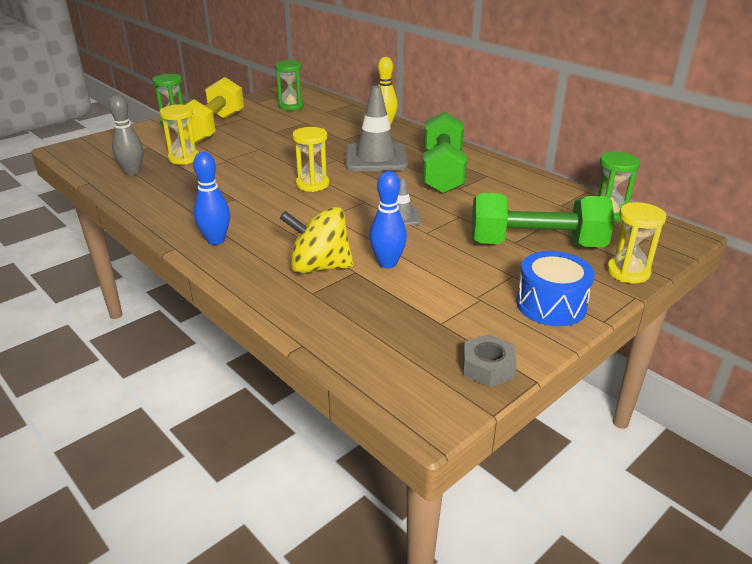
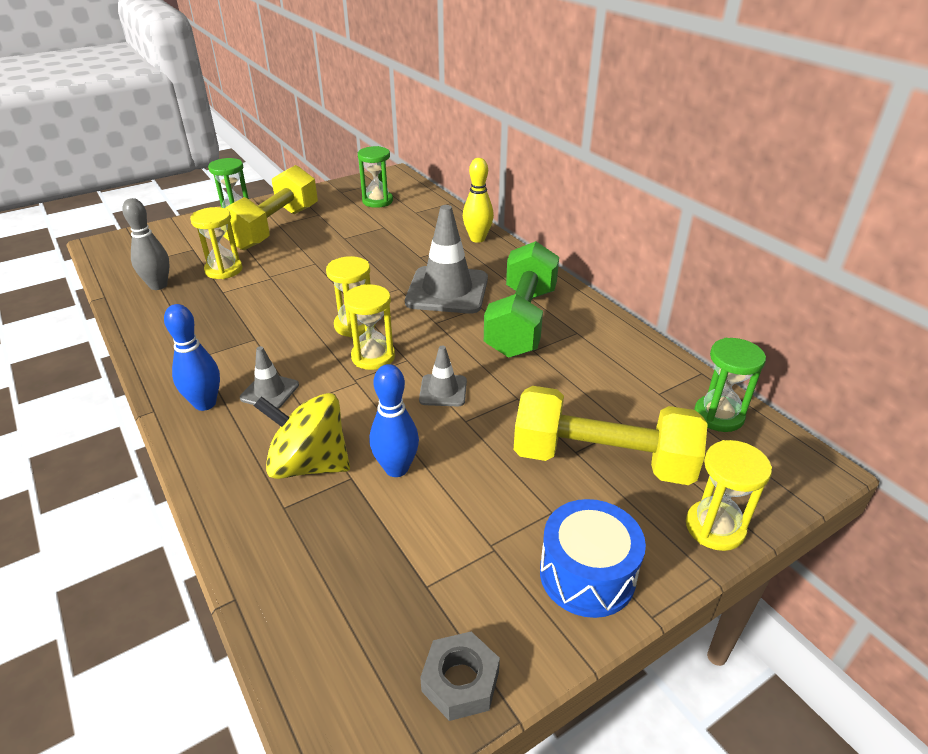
camera: 10 degrees right, 5 degrees up
(265, 229) = (269, 391): none -> grey traffic cone
(337, 202) = (373, 357): none -> yellow hourglass
(536, 245) = (602, 460): green dumbbell -> yellow dumbbell

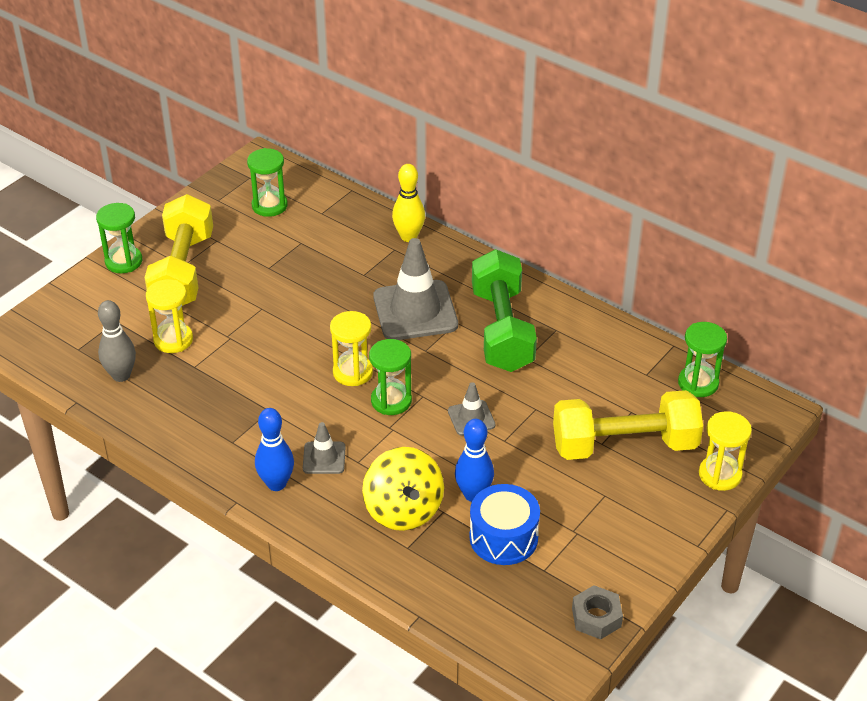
camera: 20 degrees left, 5 degrees up
(309, 464) = (403, 510): yellow spinning top -> yellow spinning top turned 105 degrees counterclockwise
(373, 357) = (391, 401): yellow hourglass -> green hourglass
(587, 574) = (646, 531): blue drum -> blue drum (503, 538)

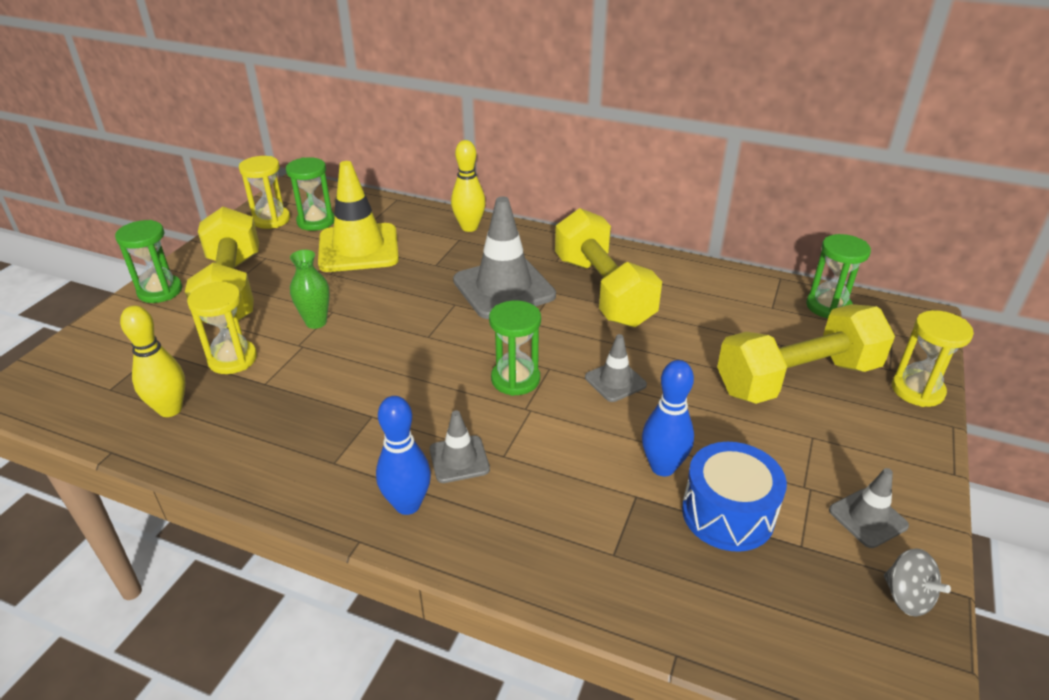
camera: 15 degrees left, 5 degrees down
(121, 375) = (170, 409): grey bowling pin -> yellow bowling pin
(246, 317) = (316, 322): none -> green vase
(300, 244) = (358, 248): none -> yellow traffic cone
(353, 372) = (459, 357): yellow hourglass -> yellow hourglass (271, 220)
(403, 510) = (586, 504): yellow spinning top -> none
(502, 330) = (602, 291): green dumbbell -> yellow dumbbell
(596, 617) = (907, 597): grey nut -> grey spinning top
(605, 562) = (867, 518): none -> grey traffic cone

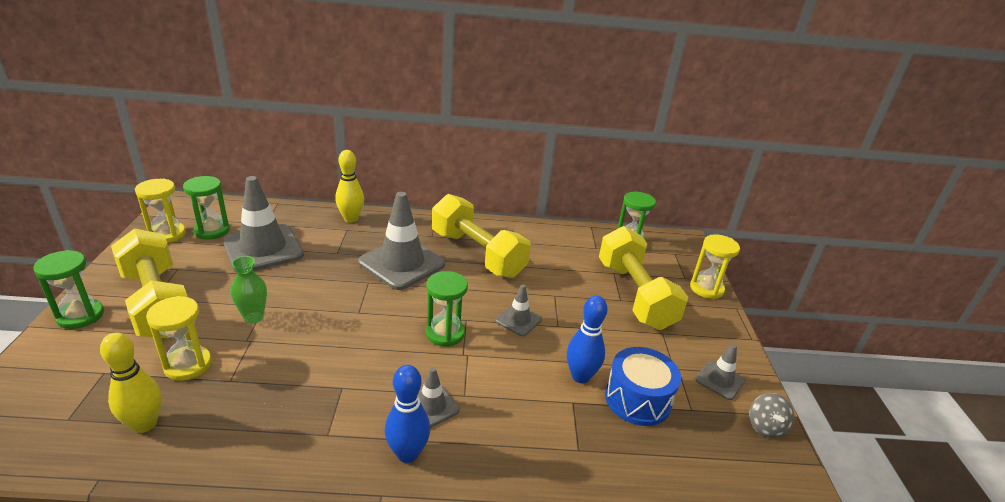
camera: 25 degrees left, 5 degrees down
(358, 248) = (263, 248): yellow traffic cone -> grey traffic cone
(797, 379) = (635, 295): yellow dumbbell -> yellow dumbbell turned 60 degrees counterclockwise
(907, 597) = (765, 426): grey spinning top -> grey spinning top turned 60 degrees clockwise

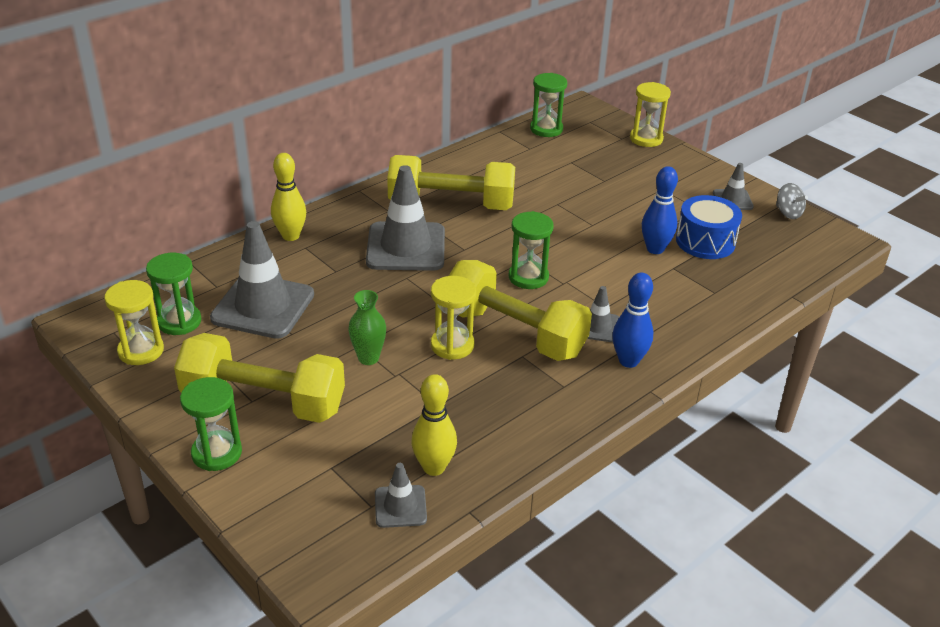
camera: 40 degrees left, 5 degrees up
(188, 365) = (386, 418): yellow hourglass -> yellow hourglass (452, 345)
(518, 320) = (561, 237): grey traffic cone -> grey traffic cone (400, 506)
(635, 295) = (608, 171): yellow dumbbell -> yellow dumbbell (514, 332)

